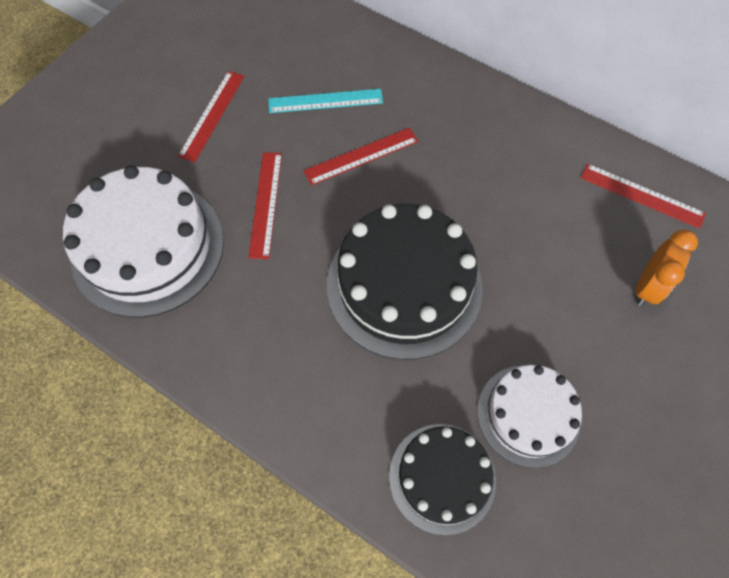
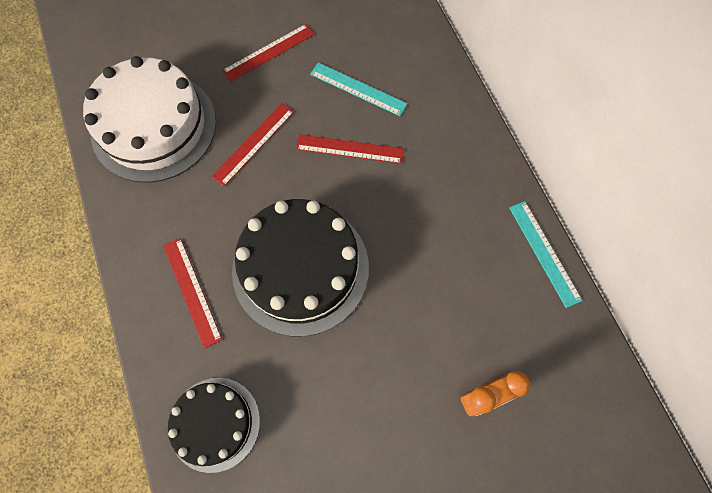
camera: 35 degrees right, 5 degrees up
(528, 415) = (310, 425): white cake -> none
(594, 143) = (544, 253): none -> turquoise ruler
(641, 195) = (546, 321): red ruler -> red ruler (191, 291)

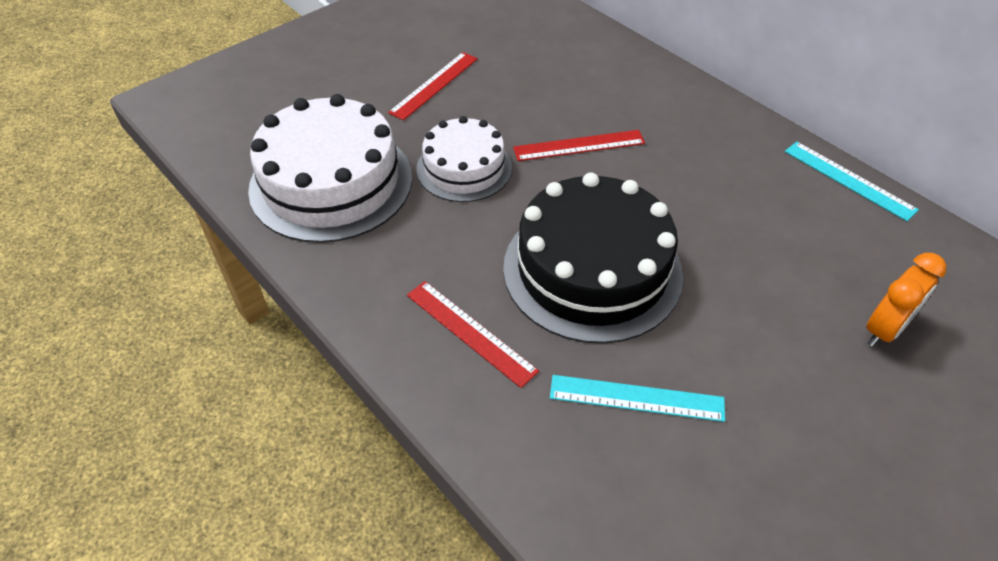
camera: 20 degrees left, 20 degrees down
(215, 424) = (583, 468): black cake -> none
(253, 143) = (464, 168): red ruler -> white cake
(358, 89) = (555, 92): turquoise ruler -> turquoise ruler (636, 398)

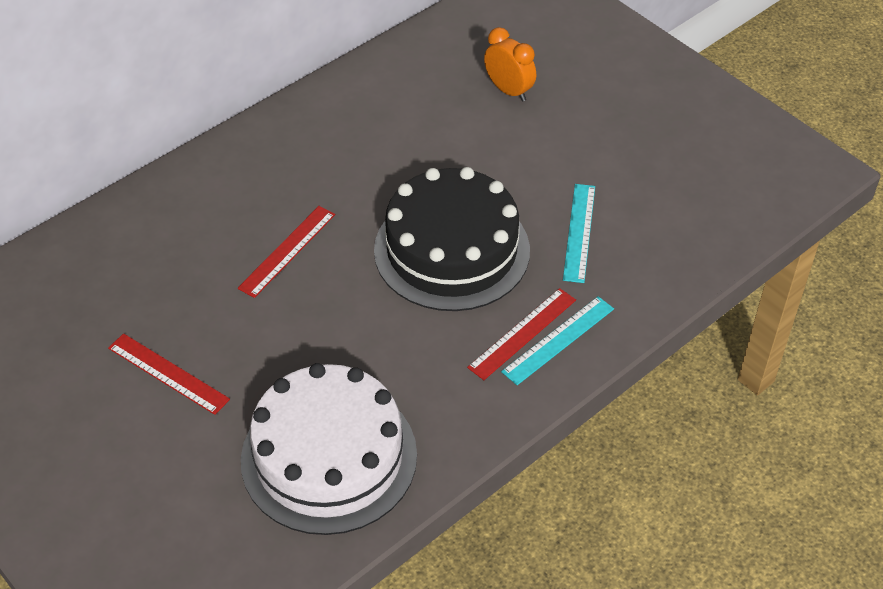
camera: 90 degrees left, 0 degrees up
(464, 168) = (314, 342): white cake -> none
(579, 145) = (287, 251): red ruler -> red ruler turned 45 degrees clockwise
(848, 180) = (349, 77): turquoise ruler -> turquoise ruler (558, 340)

